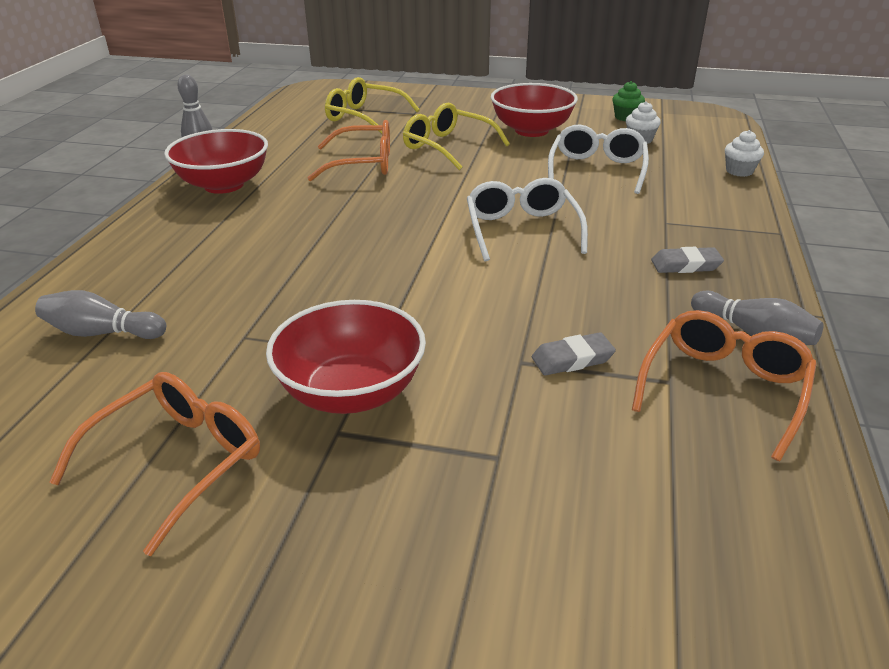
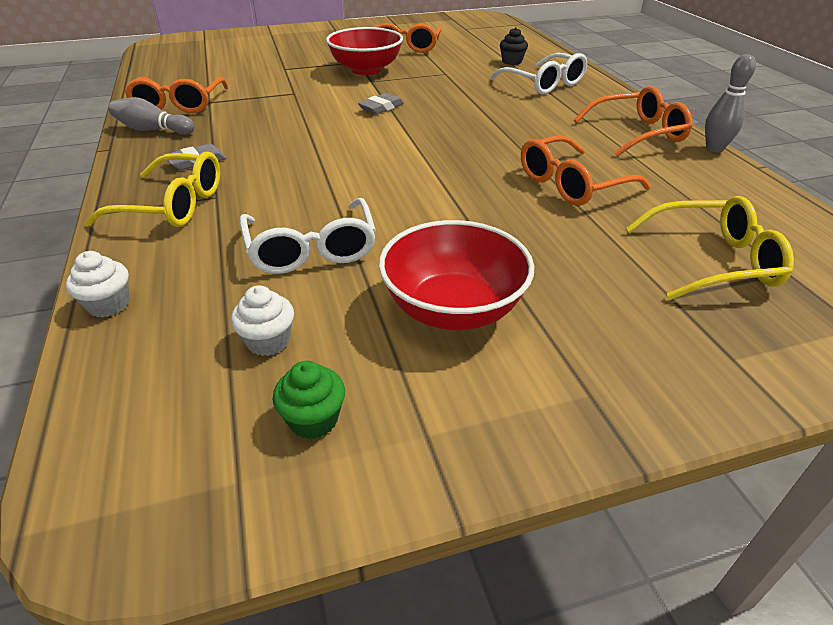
camera: 150 degrees right, 5 degrees up
(102, 333) = (512, 62): grey bowling pin -> black cupcake
(224, 185) = (638, 133): red bowl -> orange glasses
(447, 147) = (524, 235): yellow glasses -> yellow glasses (173, 205)
(522, 230) = (346, 157): white glasses -> white glasses (544, 84)
(572, 359) = (266, 99): grey eraser -> grey eraser (381, 107)

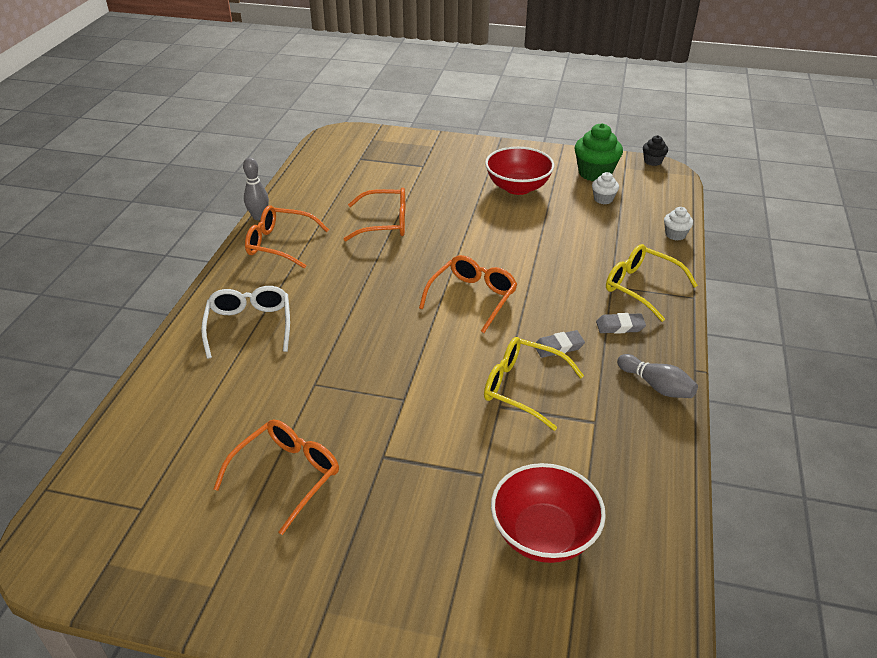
camera: 150 degrees left, 0 degrees up
(179, 104) = (629, 428): orange glasses -> orange glasses (472, 298)
(311, 249) = (566, 232): white glasses -> none
(313, 419) = (595, 173): green cupcake -> green cupcake, size x1.84
(366, 70) = (389, 427): red bowl -> red bowl (544, 534)
(381, 107) = (432, 345): grey eraser -> grey eraser (558, 347)
(512, 62) = (218, 380): black cupcake -> black cupcake (652, 161)
(713, 261) = (382, 170): yellow glasses -> yellow glasses (522, 388)

